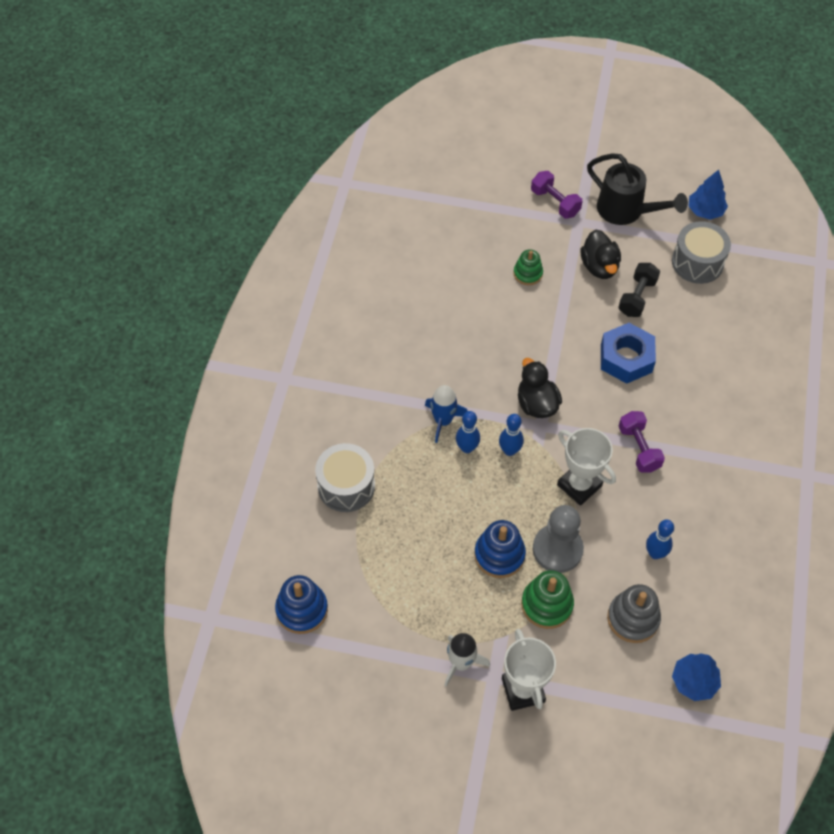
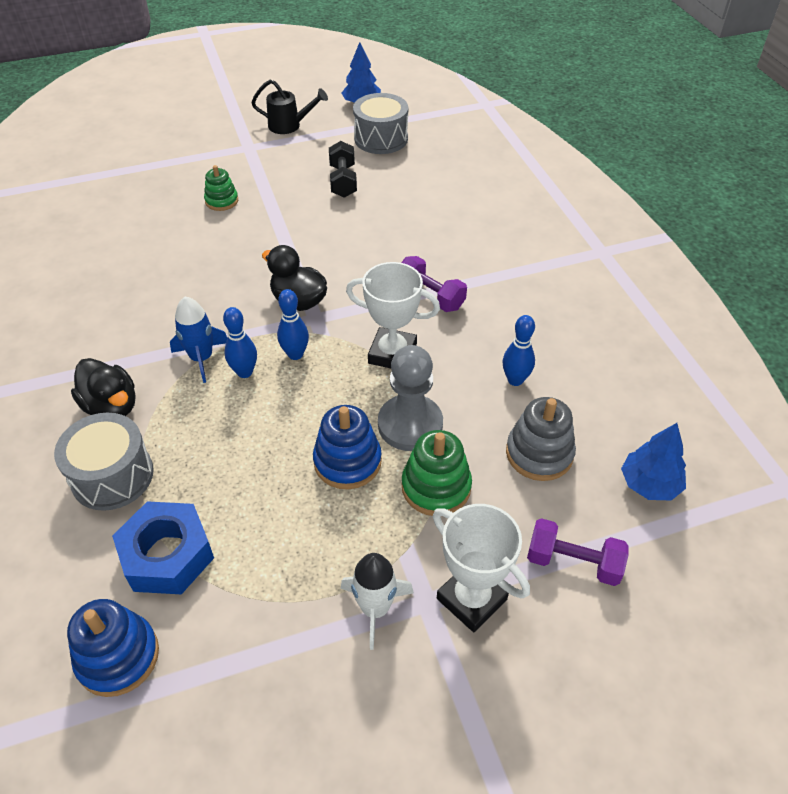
camera: 30 degrees left, 10 degrees down
(555, 202) = (216, 141): purple dumbbell -> purple dumbbell (573, 562)
(599, 266) = (291, 172): black duck -> black duck (112, 406)
(626, 211) = (289, 126): black watering can -> black watering can, size x0.66
(626, 358) = (365, 229): blue nut -> blue nut (167, 555)

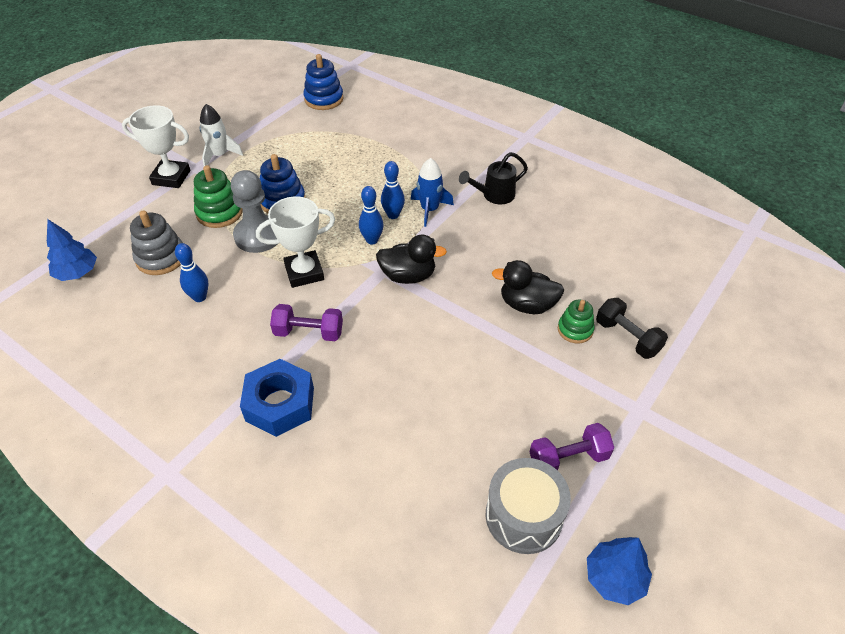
camera: 145 degrees right, 0 degrees up
(112, 406) = (447, 165): black duck -> black duck (527, 305)
(112, 476) = (405, 142): grey drum -> none
(167, 555) = (340, 130): blue nut -> blue nut (280, 404)
(289, 126) = (643, 471): black watering can -> black watering can (494, 195)
(343, 181) = (497, 418): black dumbbell -> black dumbbell (627, 337)
(573, 562) = (119, 214): purple dumbbell -> purple dumbbell (568, 459)

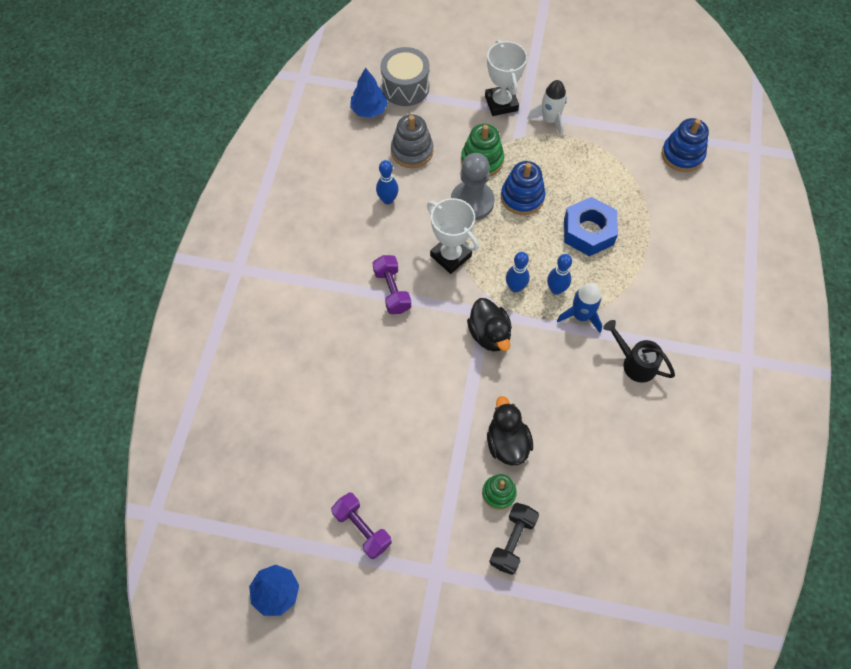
camera: 65 degrees right, 15 degrees up
(280, 404) = (319, 306): blue nut -> blue nut (588, 231)
(523, 516) = (299, 512): grey drum -> grey drum (405, 87)

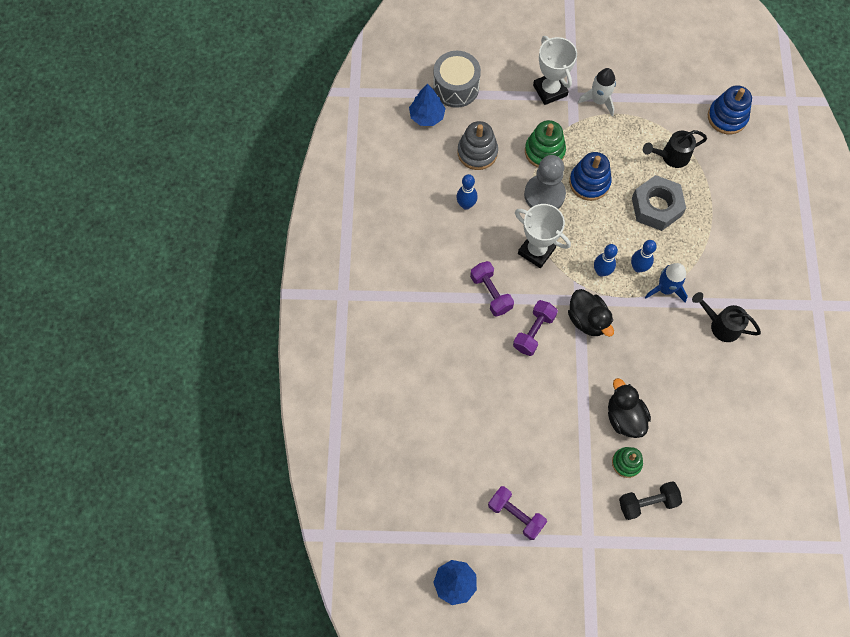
camera: 10 degrees left, 5 degrees up
(428, 337) = (534, 332): none -> purple dumbbell
(512, 541) = (647, 502): black dumbbell -> black dumbbell turned 60 degrees clockwise
(588, 231) = (656, 207): blue nut -> grey nut
(615, 184) = (671, 156): none -> black watering can

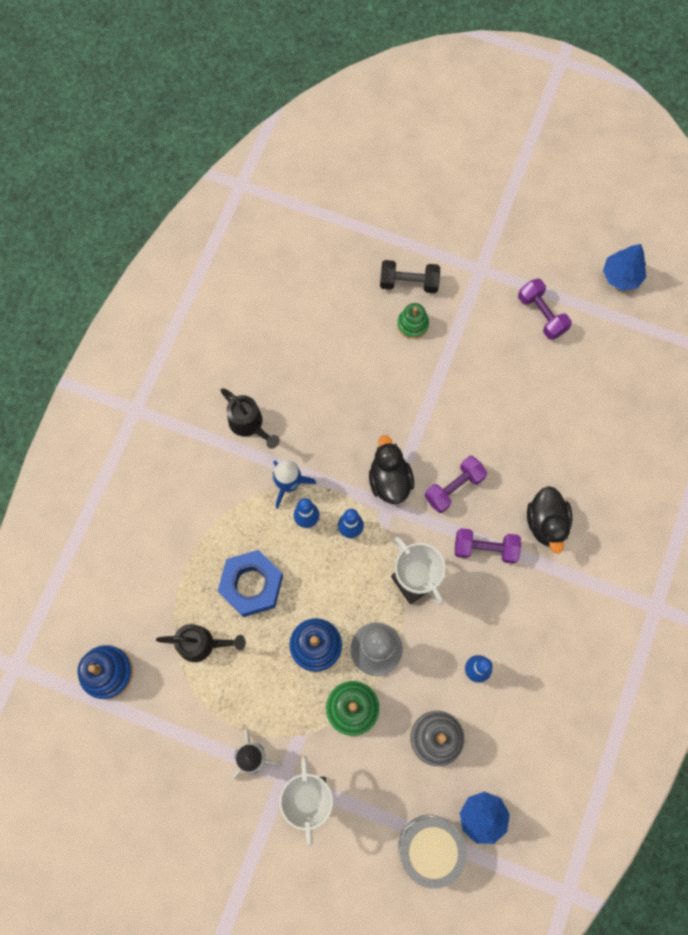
camera: 160 degrees left, 5 degrees up
(491, 293) = (485, 548): purple dumbbell -> purple dumbbell turned 75 degrees counterclockwise
(624, 417) = (395, 367): black duck -> black duck (546, 523)
(656, 207) = (251, 585): grey nut -> blue nut

